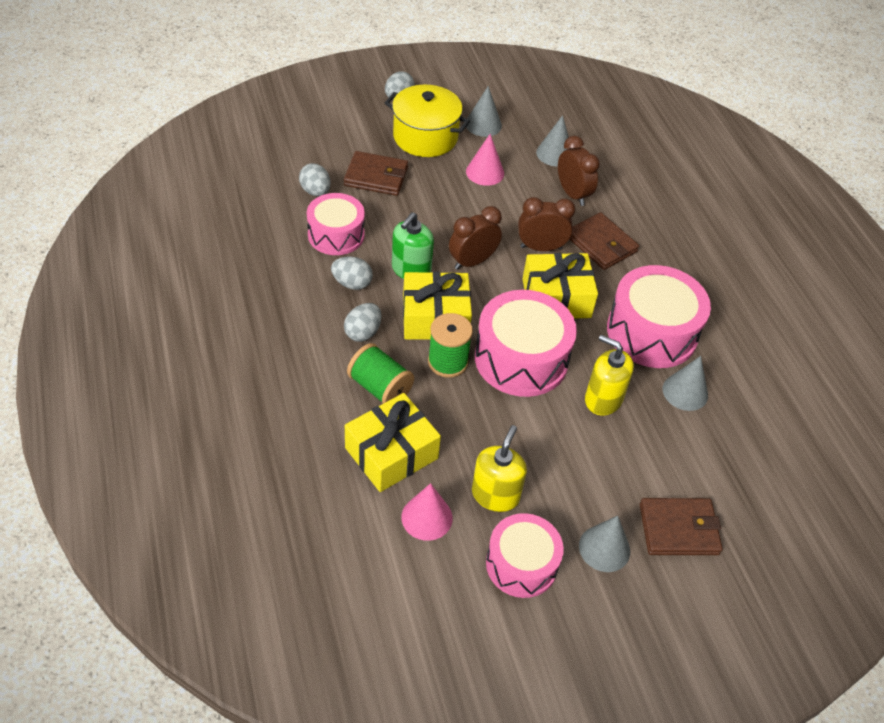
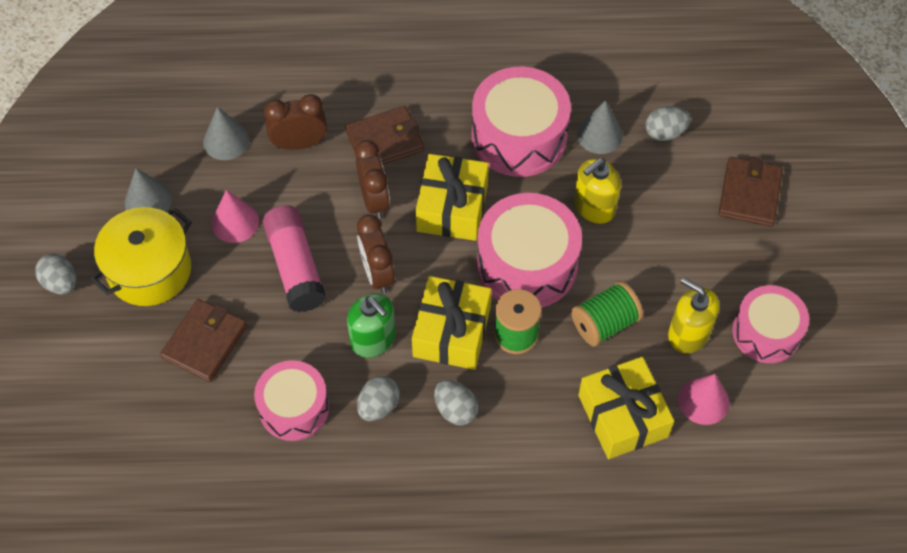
camera: 70 degrees left, 10 degrees up
(315, 191) = (210, 417): grey egg -> grey egg (665, 133)
(380, 387) = (536, 409): green spool -> green spool (604, 323)
(459, 213) = (295, 266): none -> pink glue stick
(541, 247) = (374, 200): brown clock -> brown clock turned 150 degrees clockwise
(604, 548) = (760, 259): grey cone -> none

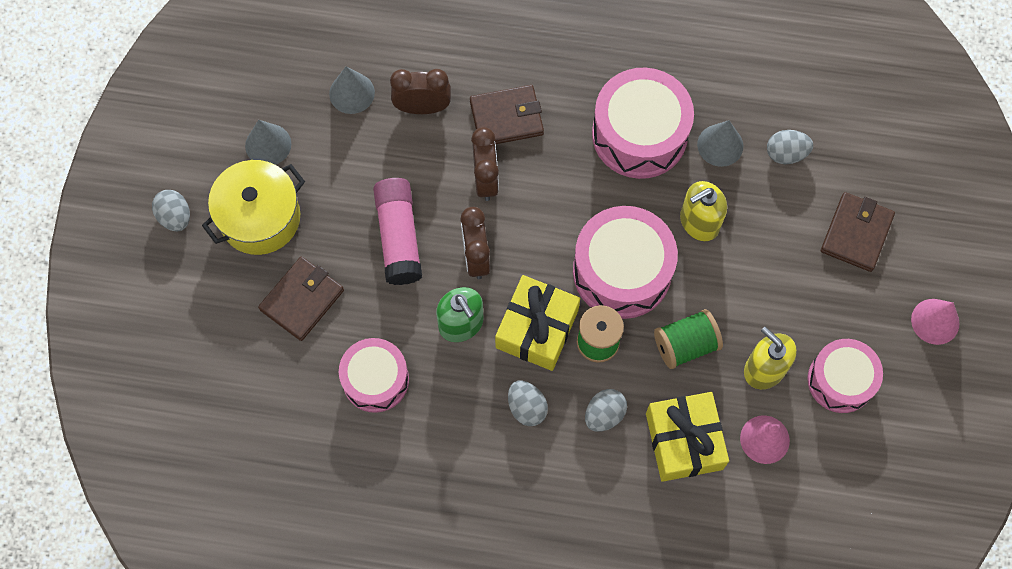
camera: 10 degrees right, 10 degrees up
(235, 222) = (348, 181): pink cone -> pink cone (935, 321)
(378, 406) = (455, 391): grey egg -> grey egg (604, 414)
(452, 207) = (560, 200): yellow gift -> none

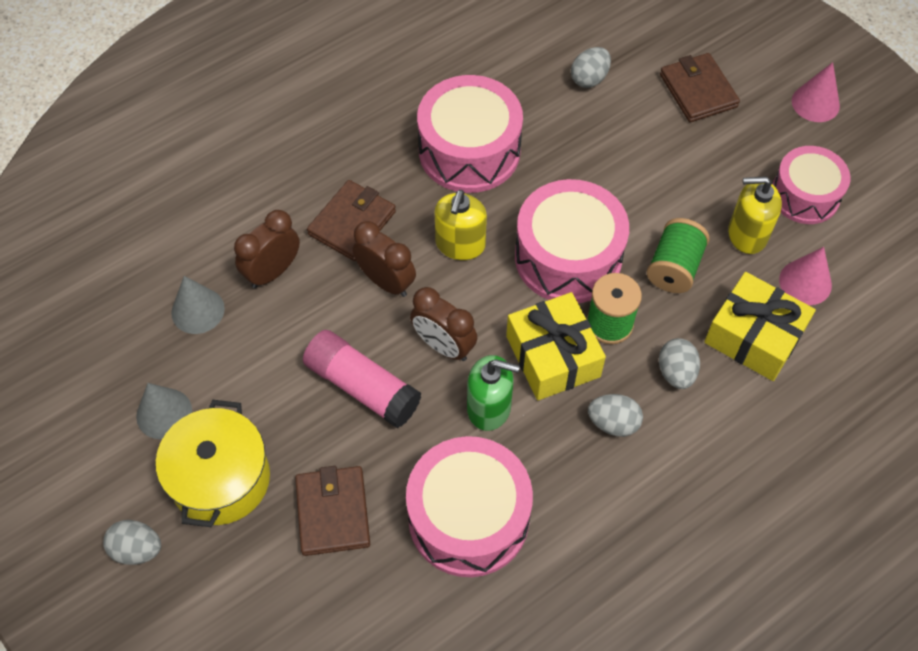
camera: 45 degrees left, 10 degrees down
(375, 380) = (468, 518): pink drum -> pink drum, size x1.52
(699, 222) = (583, 174): yellow soap dispenser -> yellow soap dispenser (460, 244)
(720, 145) = (536, 110): grey cone -> none

